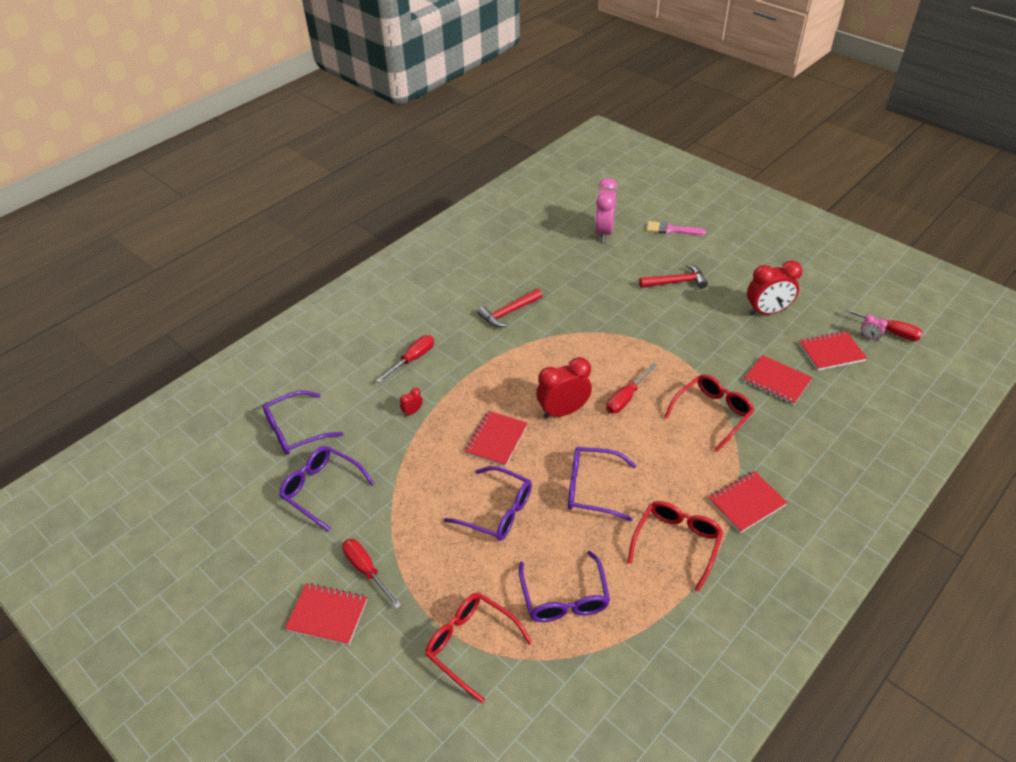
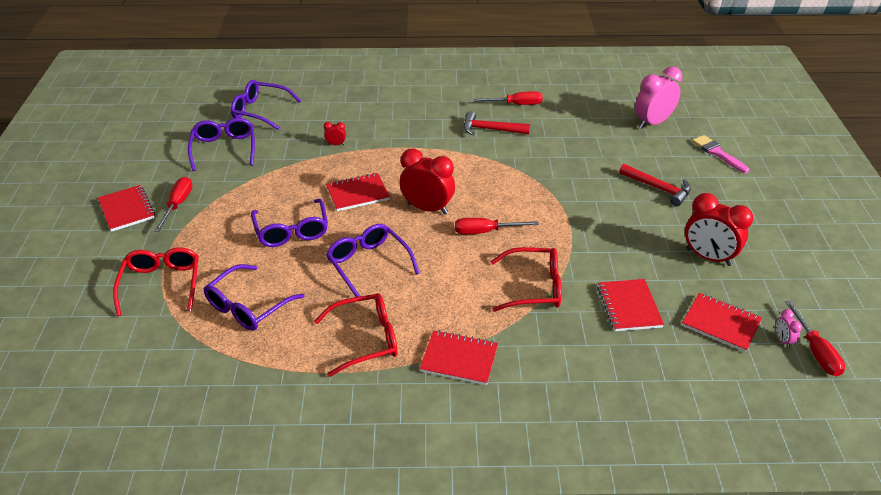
camera: 45 degrees right, 5 degrees down
(412, 359) = (384, 117): red screwdriver -> red screwdriver (516, 104)

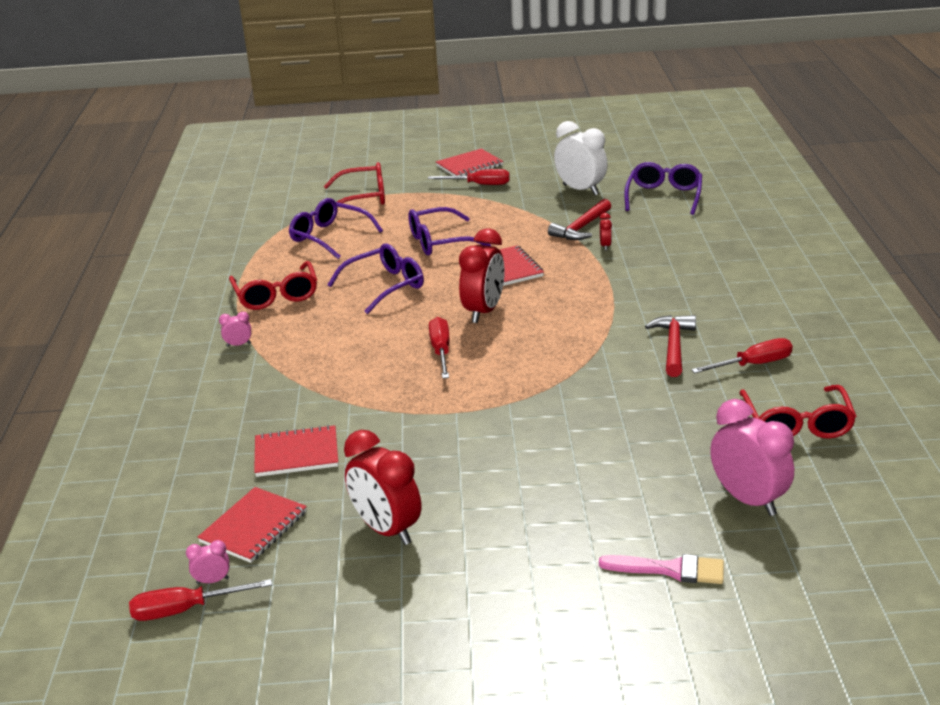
camera: 90 degrees right, 10 degrees down
(224, 149) = (580, 190): purple glasses -> white clock
(459, 359) = (238, 345): red notebook -> pink clock
(516, 104) = (753, 364): red screwdriver -> red screwdriver turned 105 degrees counterclockwise
(534, 287) = (338, 386): red glasses -> red glasses (797, 424)
(658, 188) = (551, 493): red hammer -> red hammer (581, 228)
(708, 257) = (386, 529): red clock -> red clock turned 75 degrees counterclockwise
(717, 153) = (670, 569): pink brush -> pink brush turned 45 degrees clockwise

